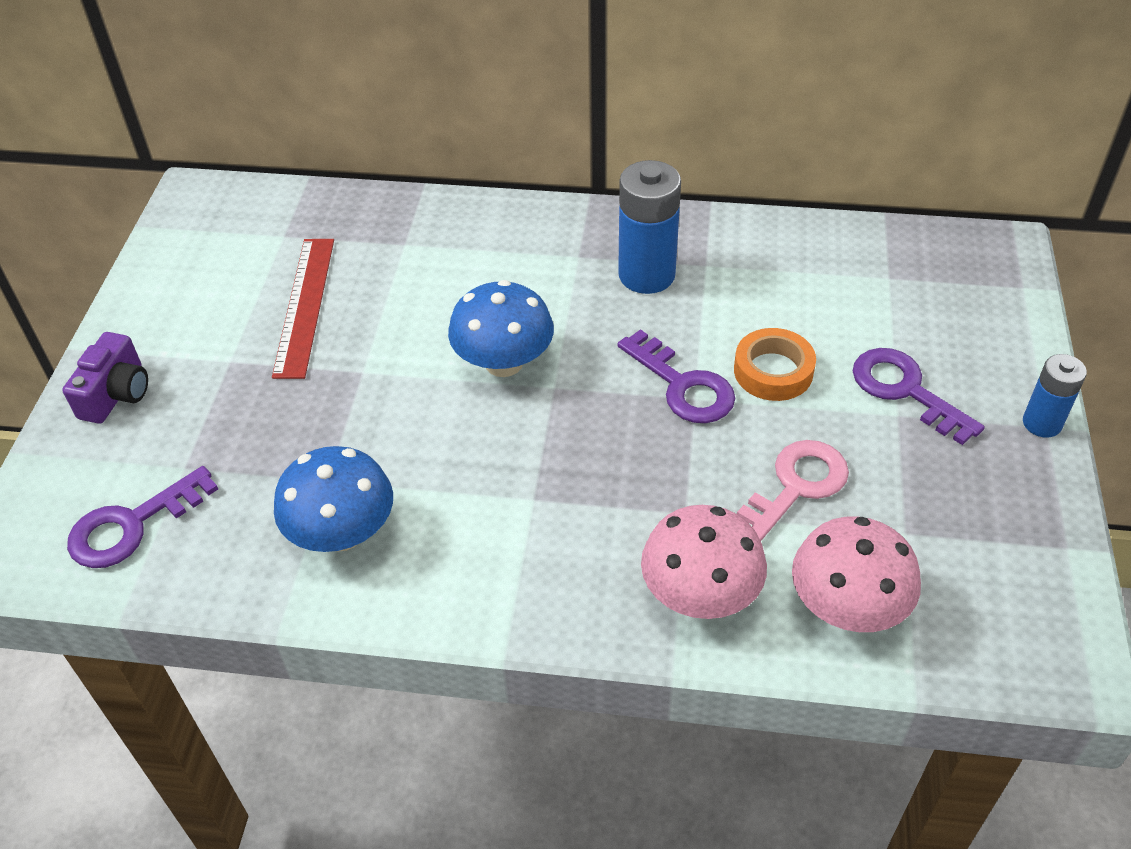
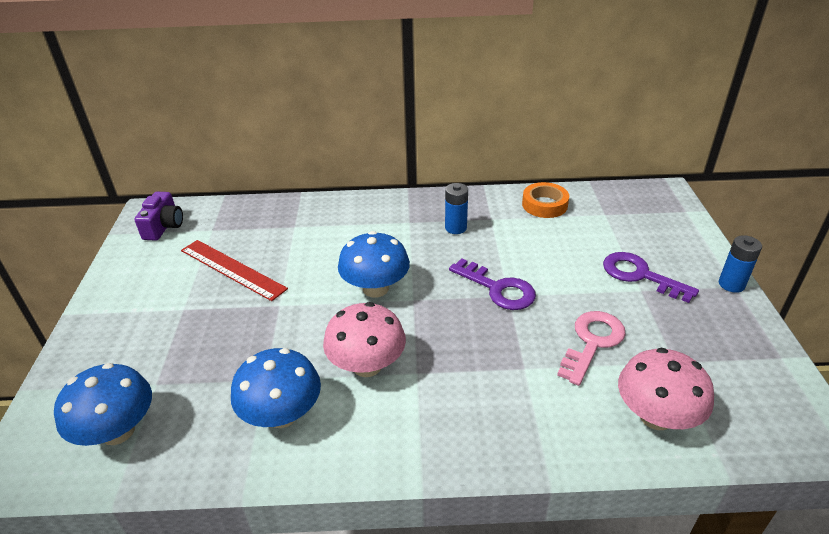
camera: 10 degrees left, 10 degrees down
(116, 394) = (101, 340): purple camera -> purple camera (164, 226)
(131, 525) = (118, 431): purple key -> blue mushroom
(305, 306) = (232, 269): red ruler -> red ruler turned 45 degrees counterclockwise
(646, 275) = (455, 228): blue battery -> blue battery, size x0.60
(700, 594) = (552, 422): pink mushroom -> pink mushroom (367, 365)
(773, 371) = (553, 273): orange tape -> orange tape (544, 205)

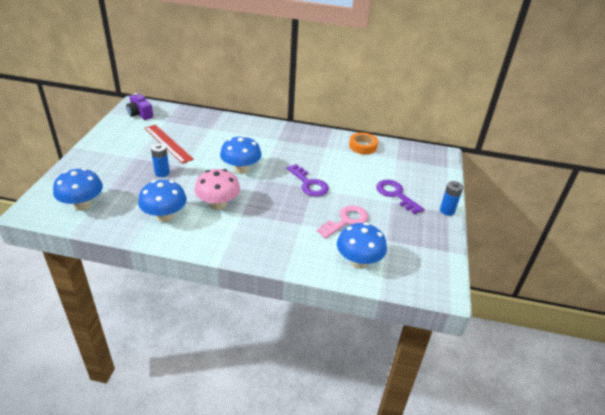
camera: 10 degrees right, 0 degrees up
(164, 226) = (140, 114): purple camera -> purple camera turned 120 degrees clockwise
(455, 228) = (302, 148): blue battery -> blue battery (162, 173)
(656, 416) = (358, 261): pink mushroom -> blue mushroom

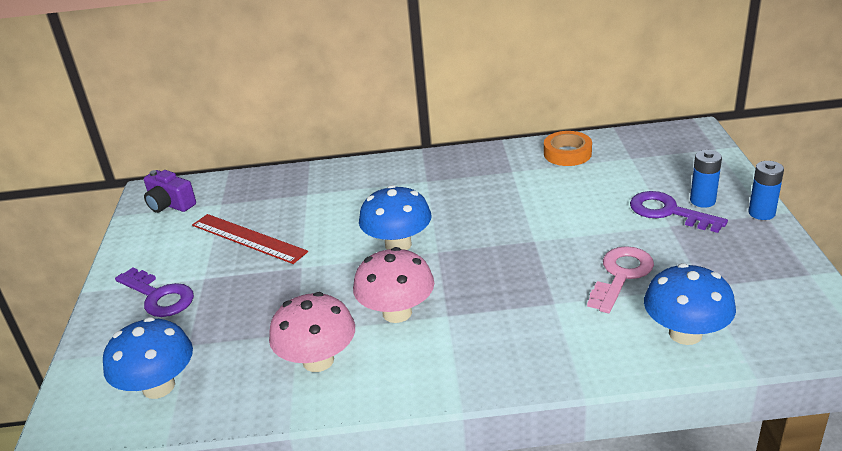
camera: 10 degrees left, 5 degrees down
(162, 173) = (268, 290): blue battery -> blue battery (702, 201)
(165, 216) = (318, 360): blue mushroom -> pink mushroom
(309, 184) = (524, 235): purple key -> purple key (159, 296)

